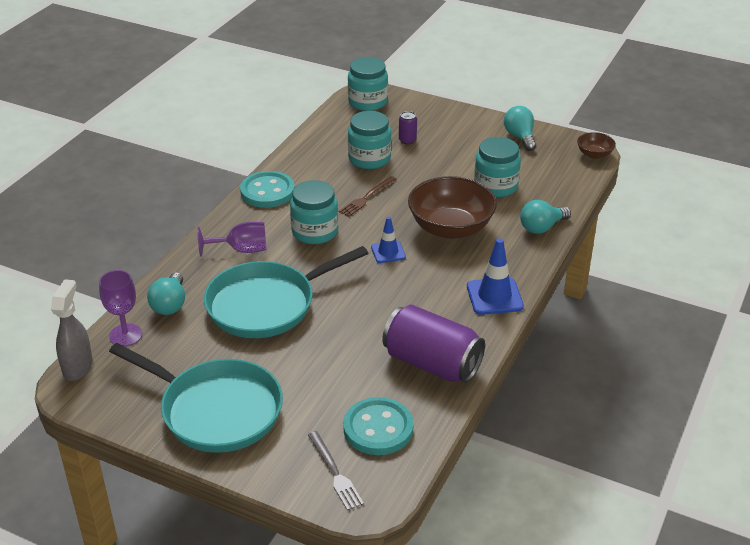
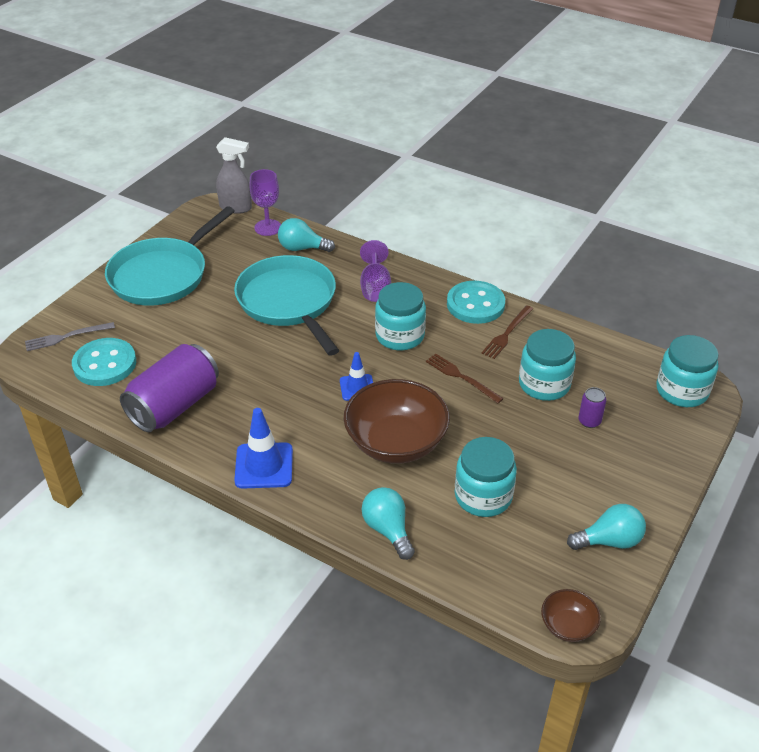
camera: 95 degrees right, 5 degrees up
(307, 175) = (507, 333): none -> brown fork

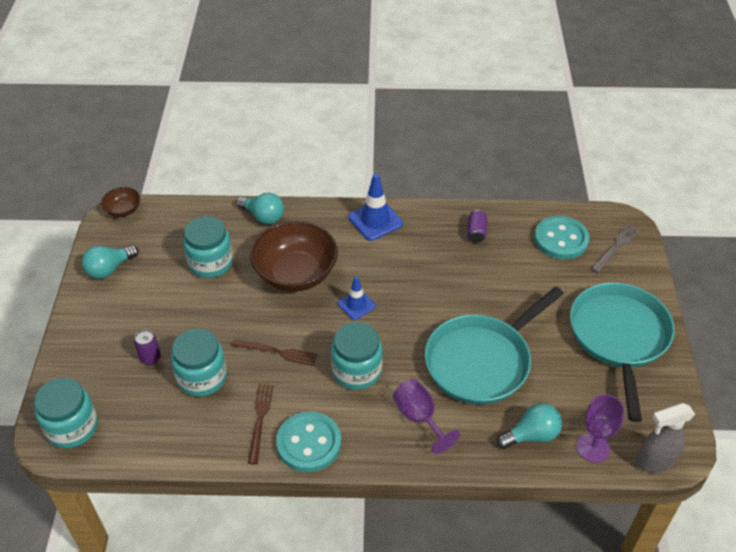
camera: 150 degrees right, 5 degrees up
(174, 406) = (476, 232): purple can -> purple can, size x0.42
(289, 302) = (481, 361): turquoise pan -> turquoise pan turned 105 degrees clockwise

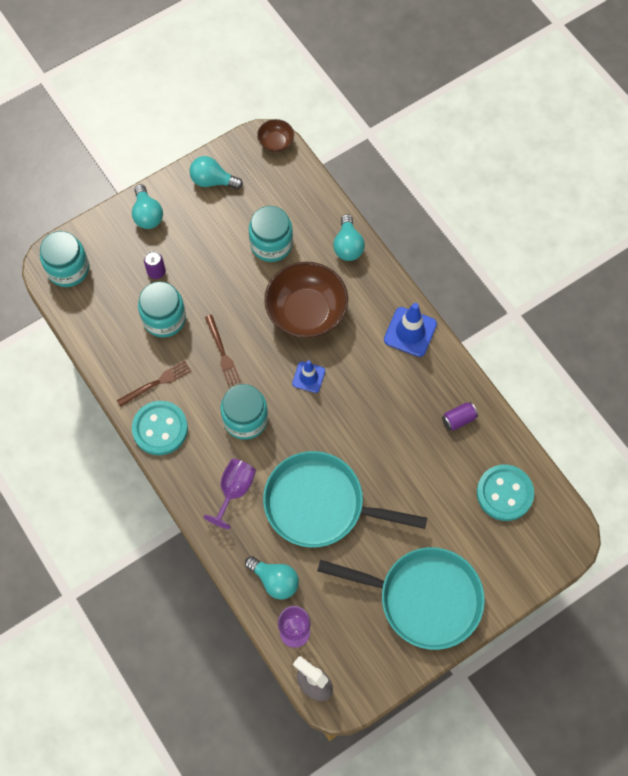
camera: 55 degrees right, 20 degrees up
(88, 333) = (147, 215): none -> turquoise light bulb
(616, 247) = (531, 544): grey fork -> none
(619, 337) = (423, 598): turquoise pan -> turquoise pan turned 45 degrees clockwise

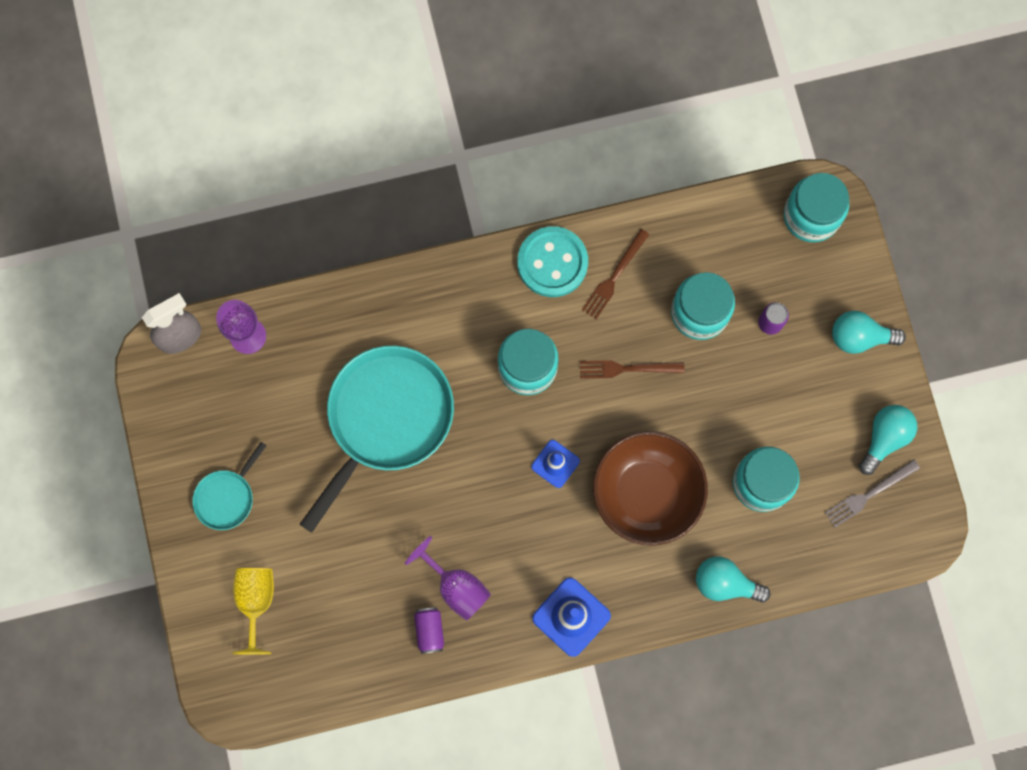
camera: 110 degrees right, 10 degrees up
(156, 383) = (614, 276): brown fork -> brown fork turned 45 degrees clockwise
(234, 490) = (442, 324): purple goblet -> purple goblet (456, 587)
(254, 179) = (869, 494): none -> grey fork
(275, 580) = (315, 334): turquoise light bulb -> none
(276, 142) = (919, 543): brown bowl -> none
(423, 598) = (227, 497): turquoise pan -> turquoise pan, size x0.47
(490, 546) = (256, 601): none -> yellow goblet
(504, 493) = (313, 648): turquoise button -> none

